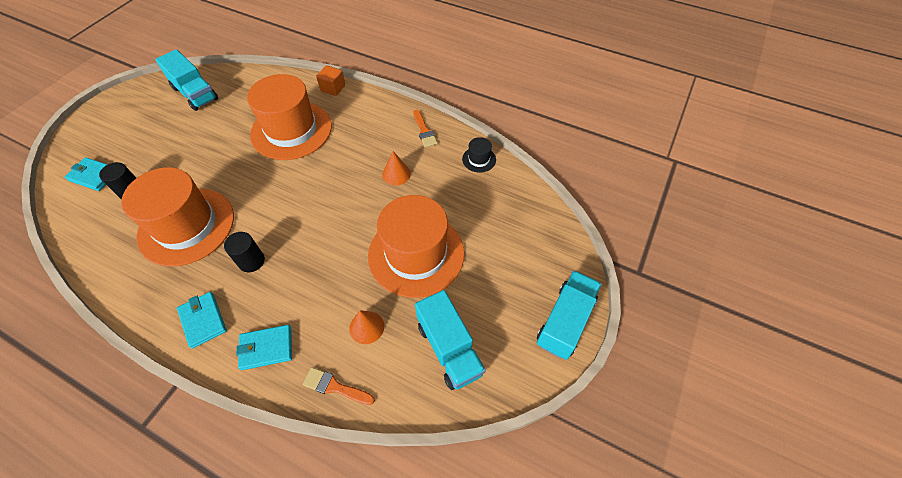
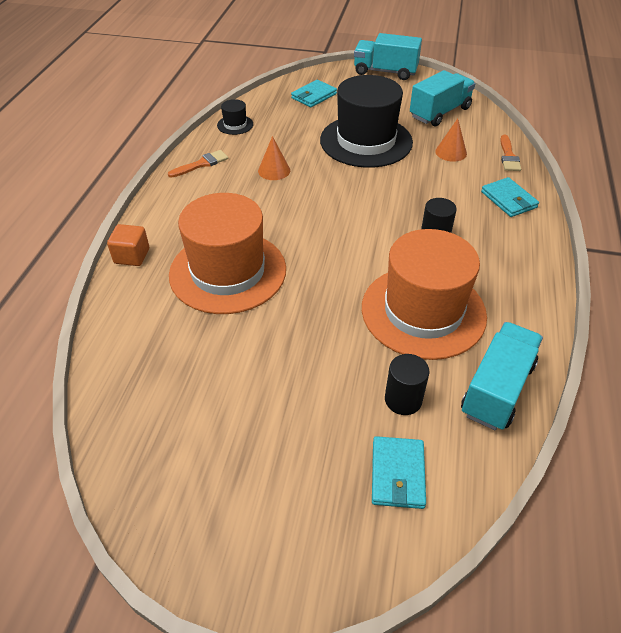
camera: 105 degrees left, 10 degrees down
(195, 93) = (165, 426): turquoise truck -> turquoise truck (497, 389)
(203, 320) = (516, 249): turquoise wallet -> turquoise wallet (314, 96)
(416, 254) = (366, 141): orange hat -> black hat

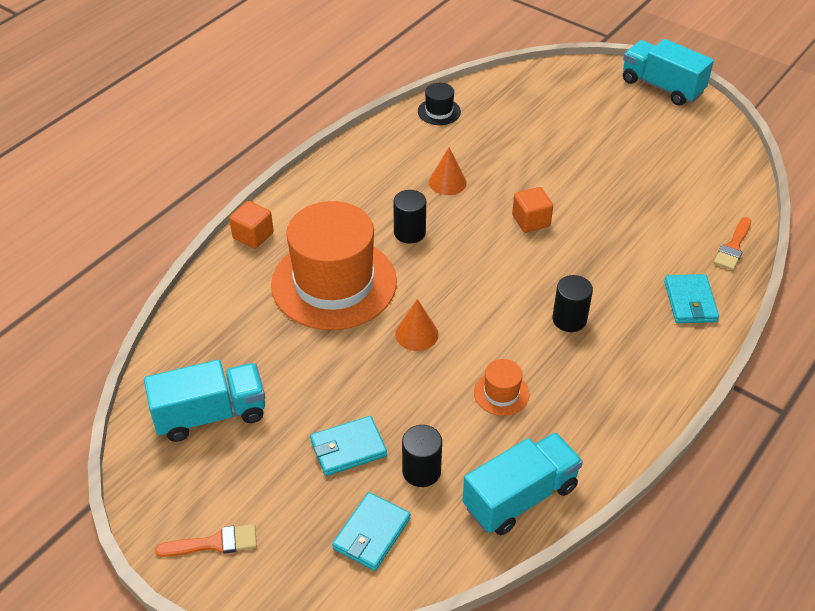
camera: 25 degrees right, 0 degrees up
(201, 164) = (376, 151): orange brush -> orange brush (214, 543)
(267, 214) = (409, 232): none -> black cylinder
(314, 96) = (551, 98): turquoise wallet -> turquoise wallet (348, 448)
(356, 179) = (531, 221): none -> orange cube
(366, 141) = (574, 176): black hat -> none
(423, 311) = (501, 393): orange hat -> orange hat, size x0.40
(440, 113) = (690, 164): turquoise truck -> turquoise truck (210, 415)
(451, 152) = (665, 220): orange cone -> orange cone (416, 334)

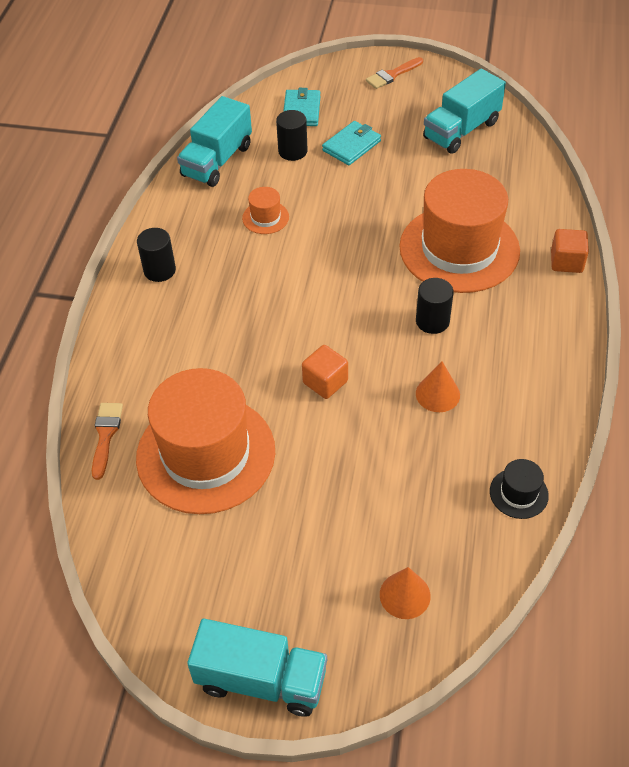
camera: 155 degrees right, 5 degrees up
(416, 334) = (359, 235): orange cone -> orange cone (405, 595)
(569, 319) = (239, 295): black cylinder -> black cylinder (159, 270)
(653, 206) = (206, 454): none -> orange hat
(690, 301) = (135, 355): turquoise wallet -> none

